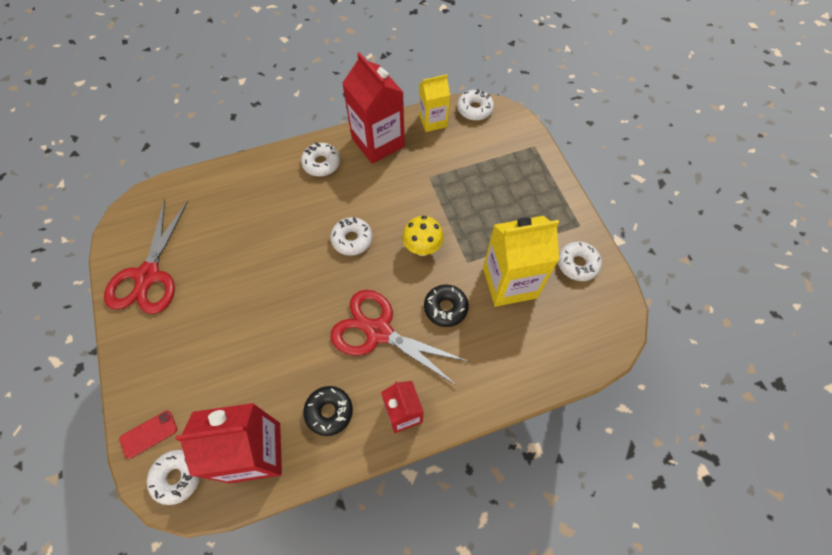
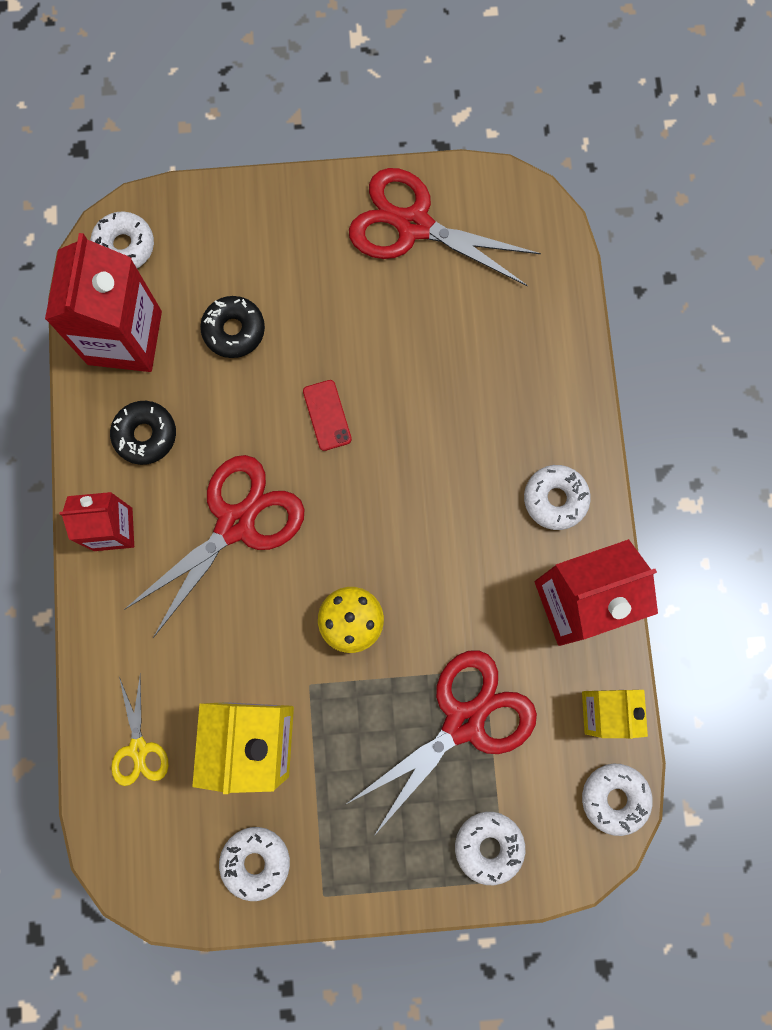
camera: 105 degrees right, 15 degrees up
(149, 434) = (187, 217): red phone -> red phone (327, 415)
(352, 239) = (396, 518): white donut -> white donut (488, 846)
(445, 308) = (243, 629): black donut -> black donut (234, 330)
(460, 180) = (464, 721): none -> red scissors
(541, 350) = (138, 749): none -> yellow scissors

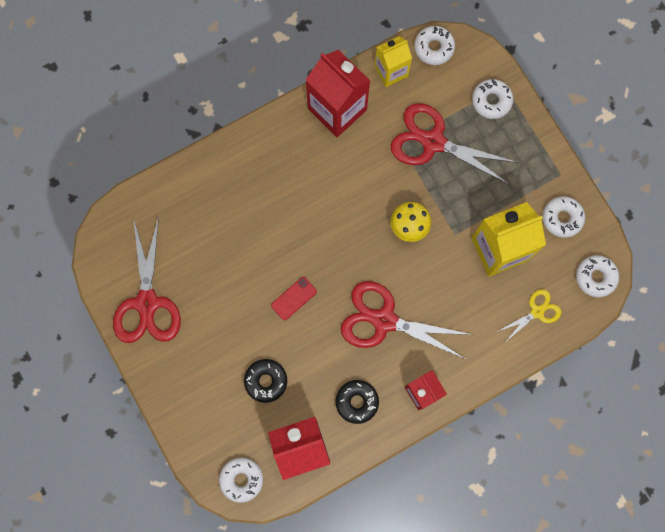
camera: 115 degrees left, 0 degrees up
(555, 499) = (283, 146): white donut -> white donut (595, 277)

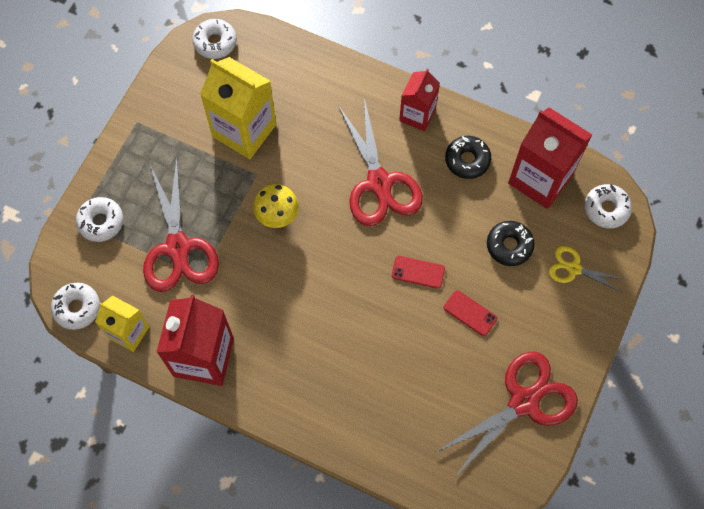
camera: 125 degrees left, 10 degrees down
(236, 313) = (470, 313): none -> red phone
(537, 311) = (279, 69): yellow scissors -> yellow scissors (573, 268)
(562, 218) = (178, 97): white donut -> none

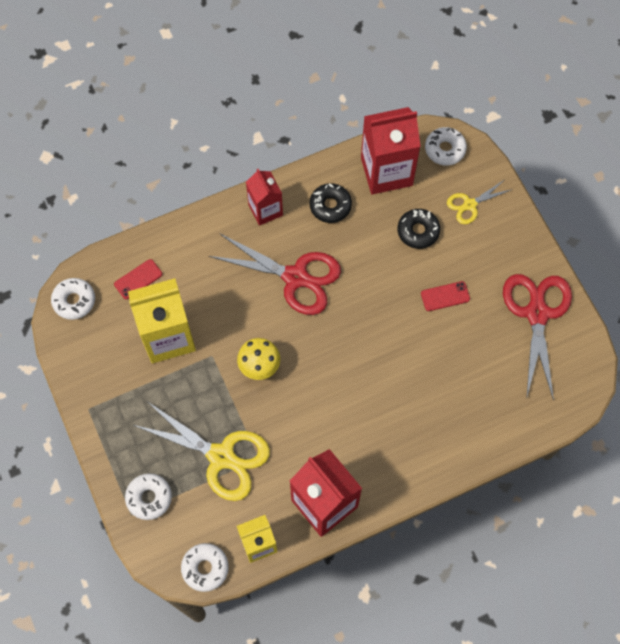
camera: 50 degrees left, 0 degrees up
(178, 248) = (221, 457): red scissors -> yellow scissors
(418, 272) = (386, 305): red phone -> red phone (138, 279)

